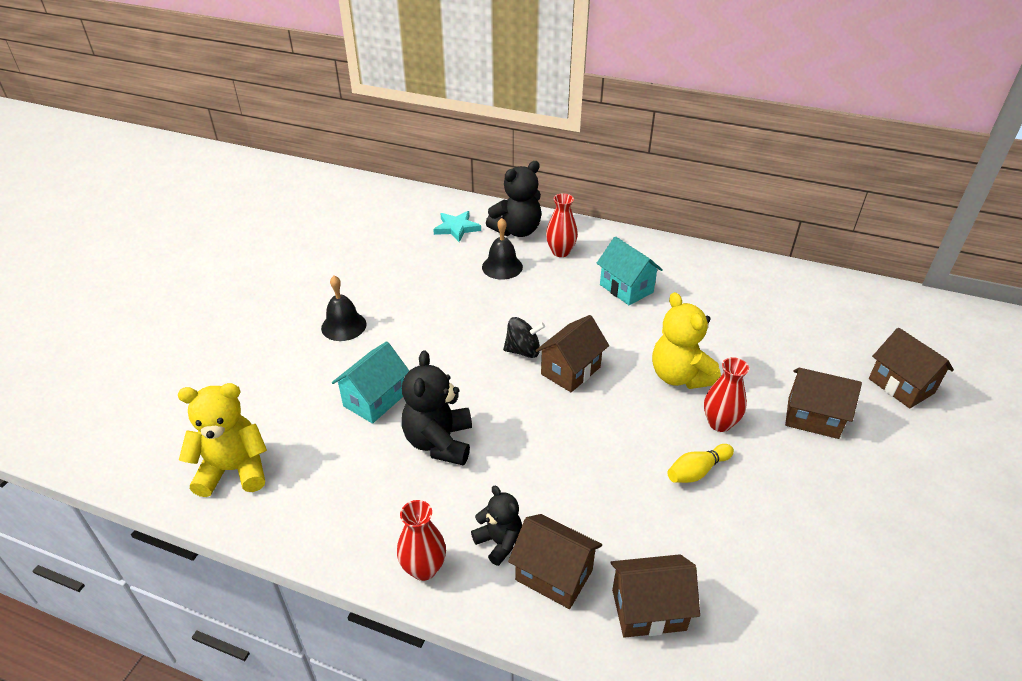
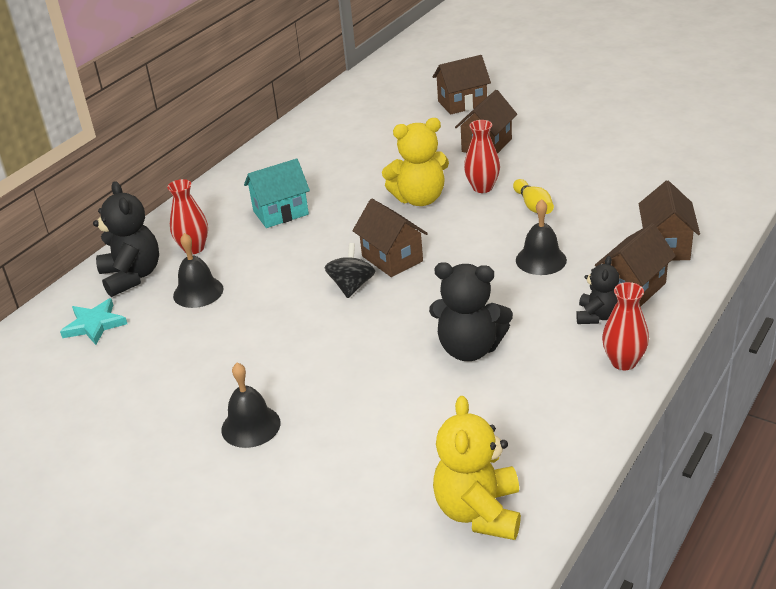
camera: 75 degrees left, 5 degrees down
(375, 400) = (394, 396): turquoise house -> none
(499, 542) = (597, 316): black teddy bear -> black teddy bear turned 135 degrees clockwise
(592, 485) = (541, 260): none -> black bell

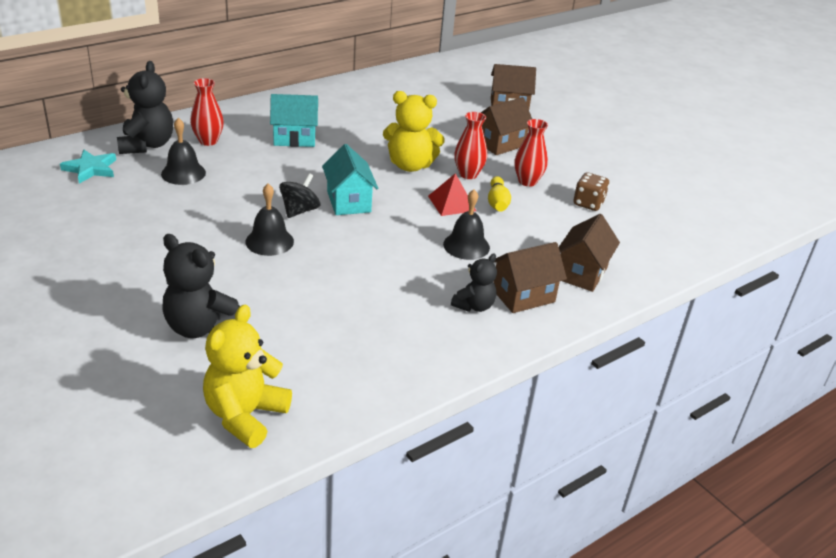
camera: 15 degrees right, 0 degrees up
(251, 426) = (134, 283): black bell -> black bell (269, 241)
(392, 259) = (348, 202): brown house -> turquoise house
(469, 349) = (348, 291): black teddy bear -> black teddy bear (201, 327)
(491, 222) = (451, 203): none -> red pyramid
(616, 175) = (588, 203): none -> brown dice
(623, 362) = (464, 349): red vase -> red vase (527, 181)

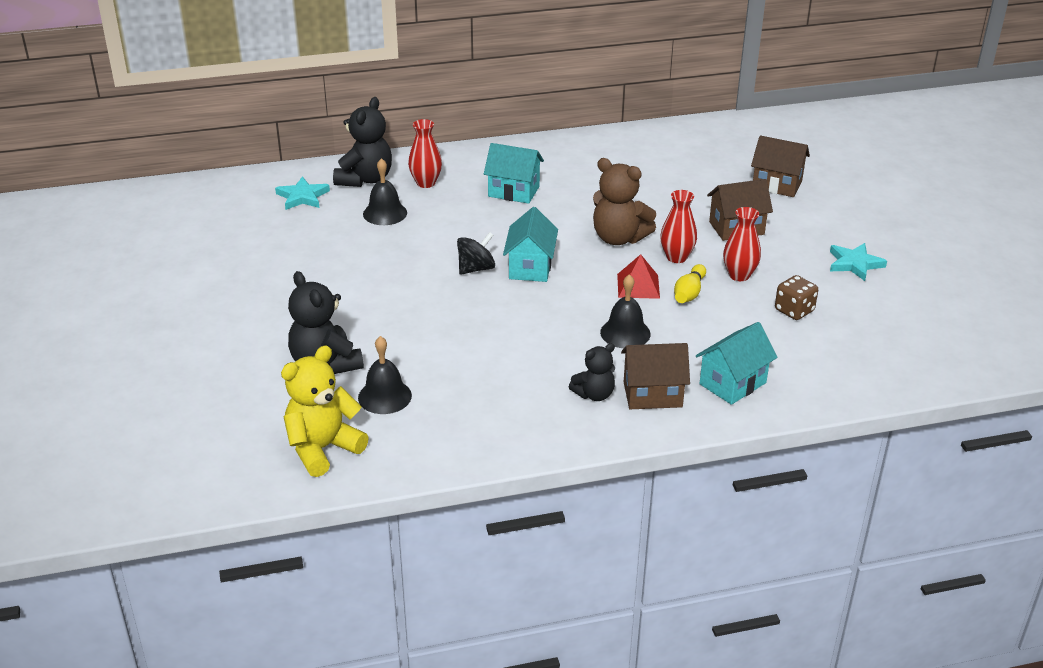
camera: 25 degrees right, 0 degrees up
(269, 241) = (430, 295): black bell -> black bell (384, 396)
(410, 165) = (619, 238): yellow teddy bear -> brown teddy bear
(581, 273) = (732, 383): brown house -> turquoise house
(608, 159) = (854, 264): none -> turquoise star

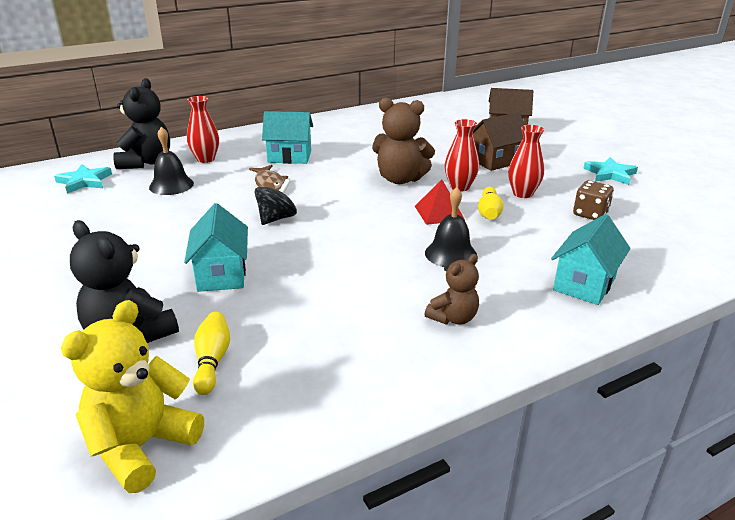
camera: 15 degrees left, 5 degrees down
(384, 396) = (212, 361): black bell -> yellow bowling pin
(482, 226) = (269, 184): none -> brown fish
(530, 267) = (330, 211): turquoise house -> turquoise house (221, 274)
(594, 394) = (453, 318): black teddy bear -> brown teddy bear
(652, 394) = (513, 308): brown house -> none

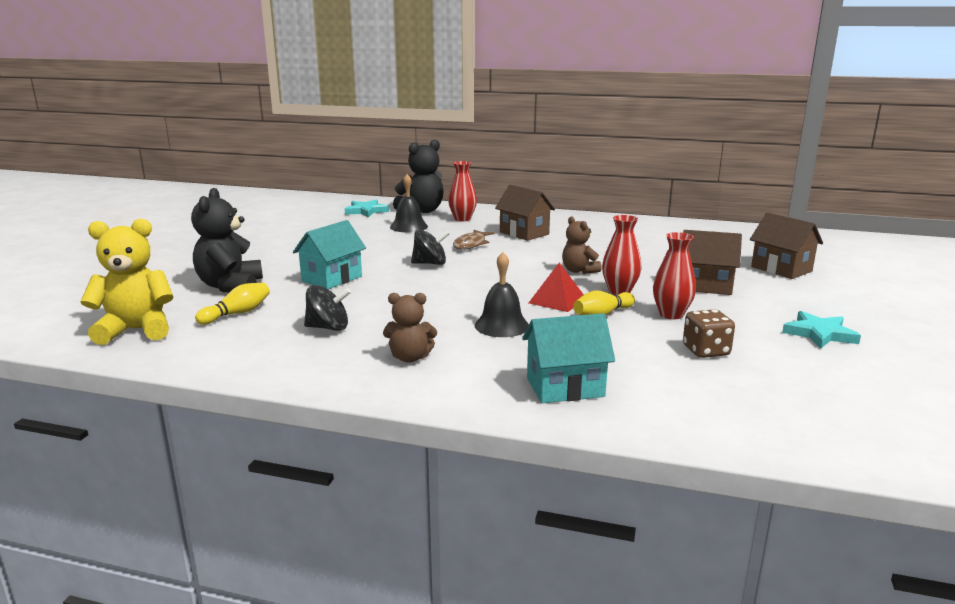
camera: 45 degrees right, 10 degrees down
(289, 157) = (524, 233): turquoise house -> brown house
(332, 327) = (328, 328): none -> black spinning top
(400, 179) = (579, 271): brown teddy bear -> brown teddy bear, size x0.60

